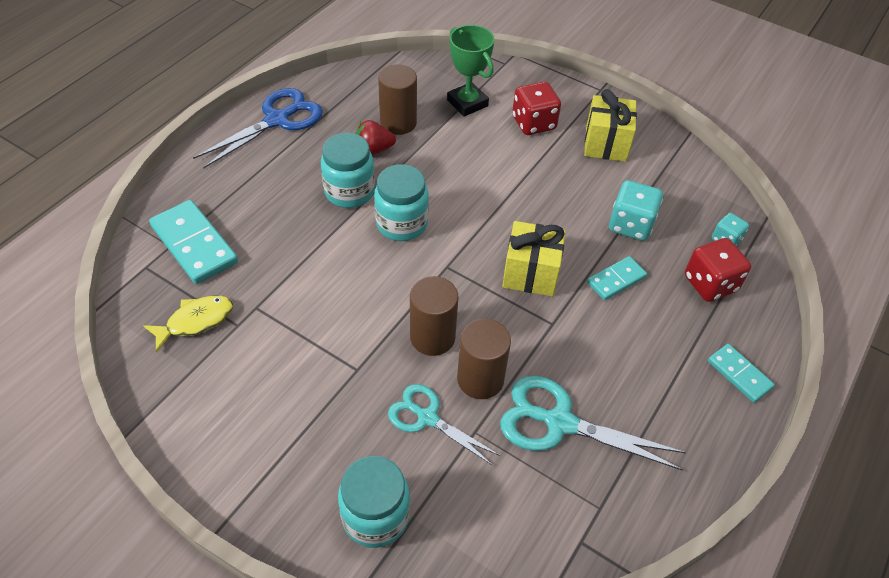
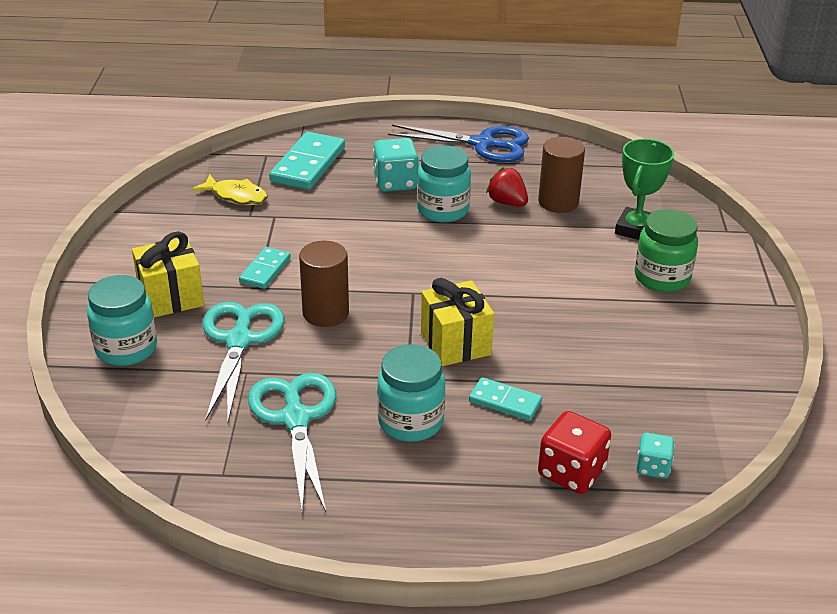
camera: 60 degrees right, 15 degrees down
(401, 224) = (436, 250): turquoise jar -> turquoise jar (410, 422)
(427, 418) = (239, 341): turquoise scissors -> turquoise scissors, size x1.53
(480, 379) = (304, 355): brown cylinder -> none
(533, 123) = (662, 278): red dice -> green jar
(606, 144) = (694, 334): yellow gift -> yellow gift (171, 297)
(630, 225) = (593, 388): turquoise dice -> turquoise dice (395, 182)
(739, 374) = (463, 530): turquoise domino -> turquoise domino (265, 270)

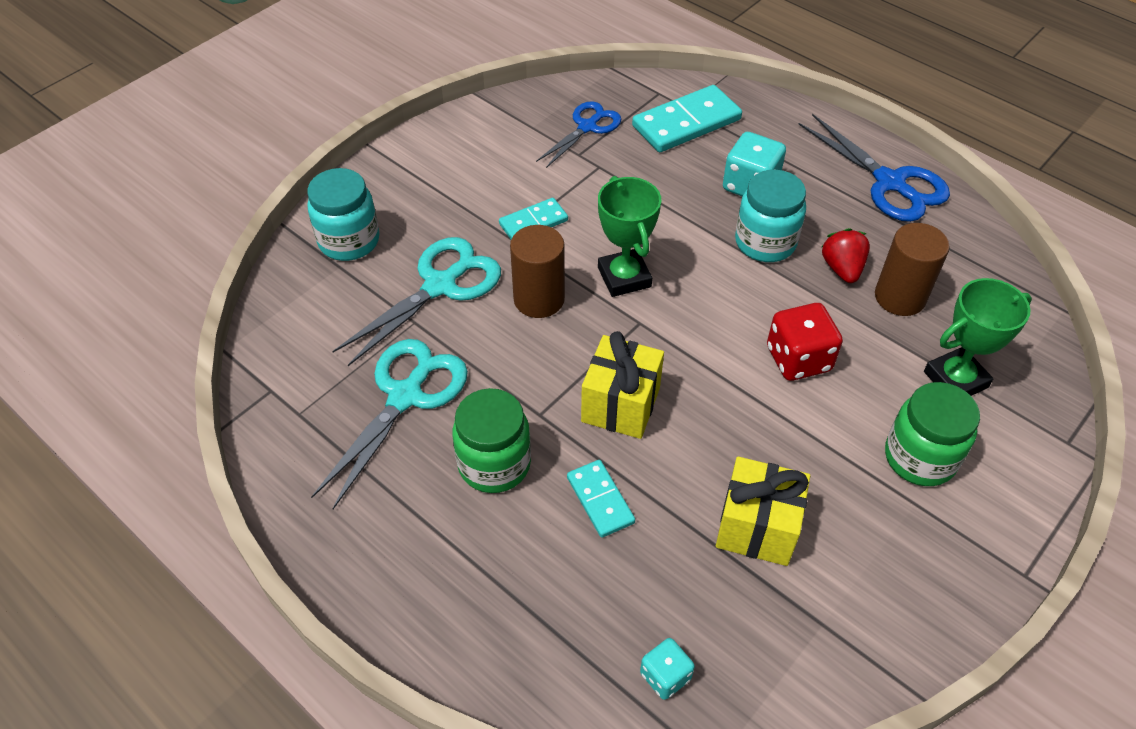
camera: 40 degrees right, 15 degrees up
(171, 297) = (430, 208): yellow gift -> yellow gift (757, 527)
(236, 196) = (587, 127): yellow fish -> blue scissors
(371, 272) = (624, 277): none -> green trophy
(410, 422) = (494, 464): turquoise jar -> green jar
(571, 472) = (580, 622): red dice -> red dice (798, 359)

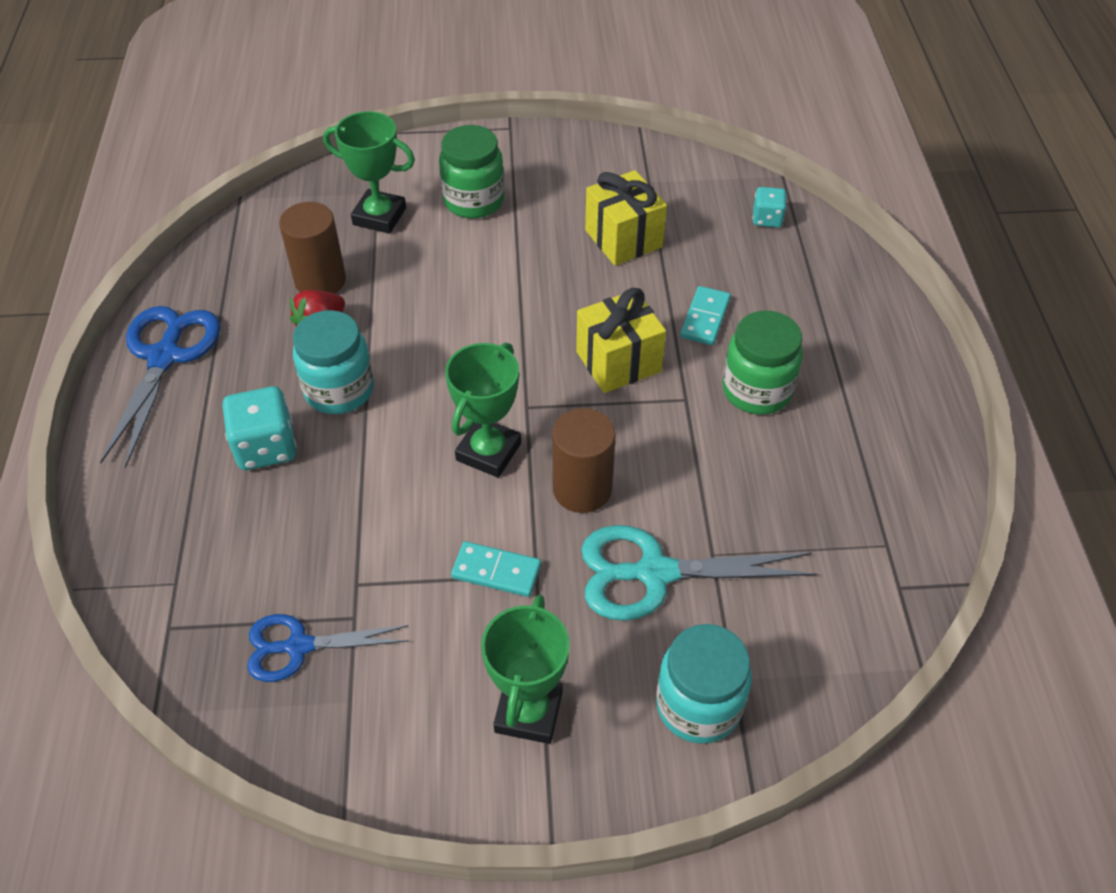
camera: 135 degrees left, 0 degrees up
(405, 396) = (780, 491): turquoise scissors -> none
(438, 180) = (528, 712): none -> green trophy
(686, 123) = (206, 562): turquoise domino -> none
(798, 359) = (454, 298): red dice -> none

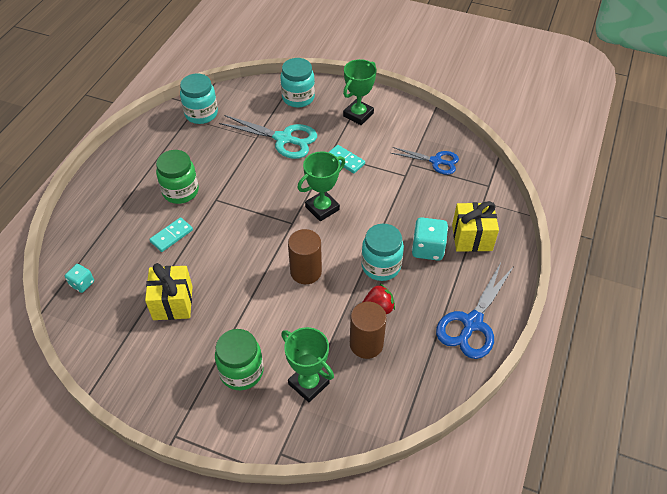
camera: 155 degrees left, 0 degrees up
(582, 489) = (290, 178): brown cylinder -> brown cylinder (306, 272)
(618, 362) = (232, 229): yellow gift -> yellow gift (472, 237)
(870, 566) = (201, 114): none -> turquoise jar

